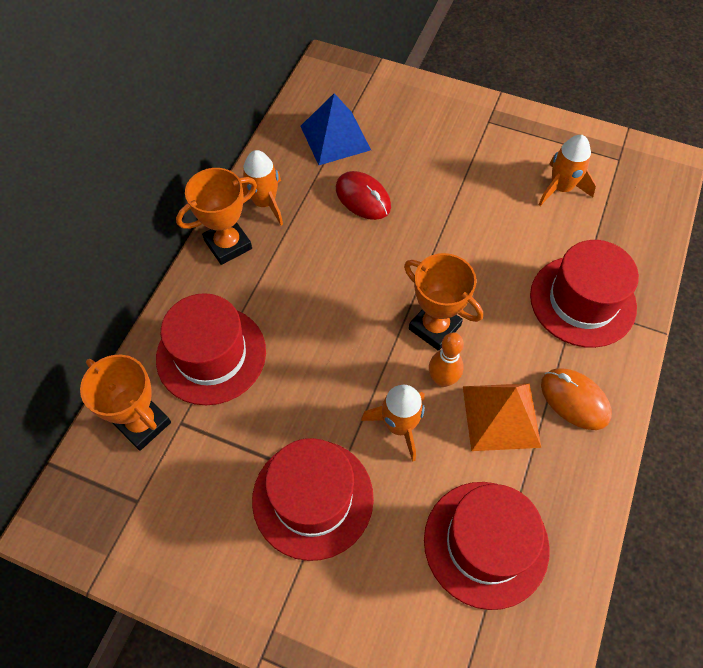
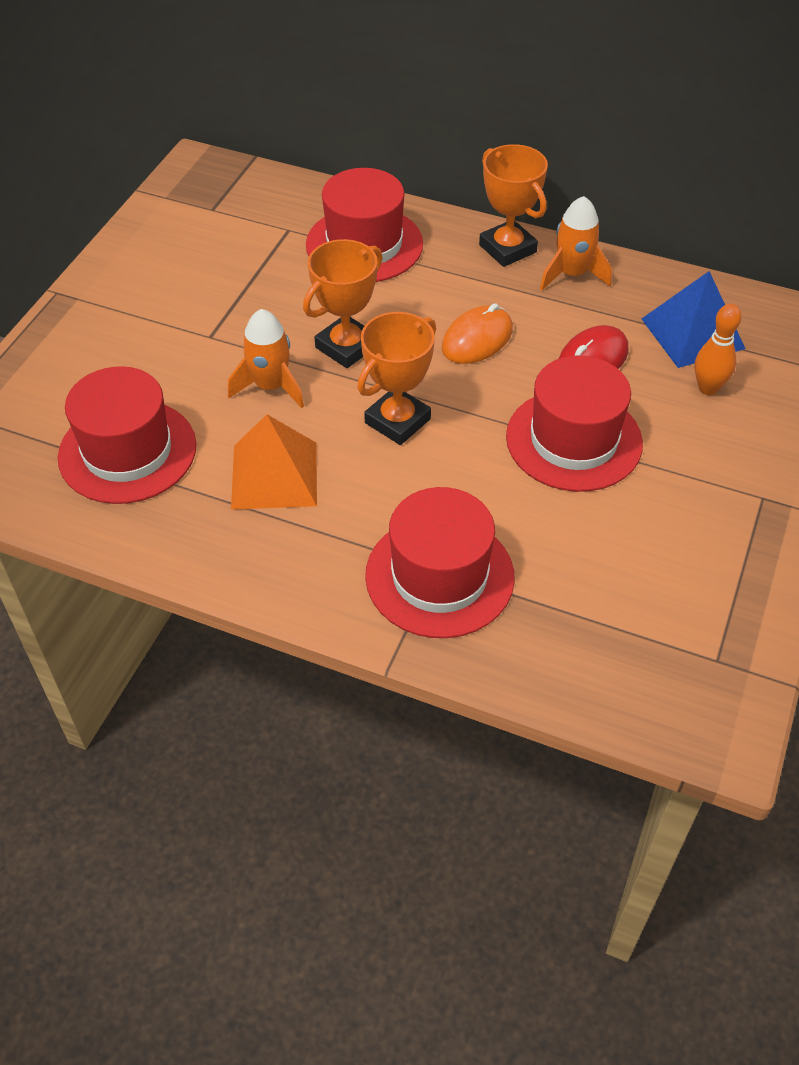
camera: 90 degrees right, 10 degrees down
(143, 423) = (290, 206): orange trophy -> orange trophy (346, 347)
(313, 498) = (197, 321): red hat -> red hat (574, 440)
(442, 379) = (326, 425): orange bowling pin -> orange bowling pin (708, 388)
(561, 188) = (642, 574): orange rocket -> none
(574, 400) = (290, 549): orange mouse -> orange mouse (477, 339)

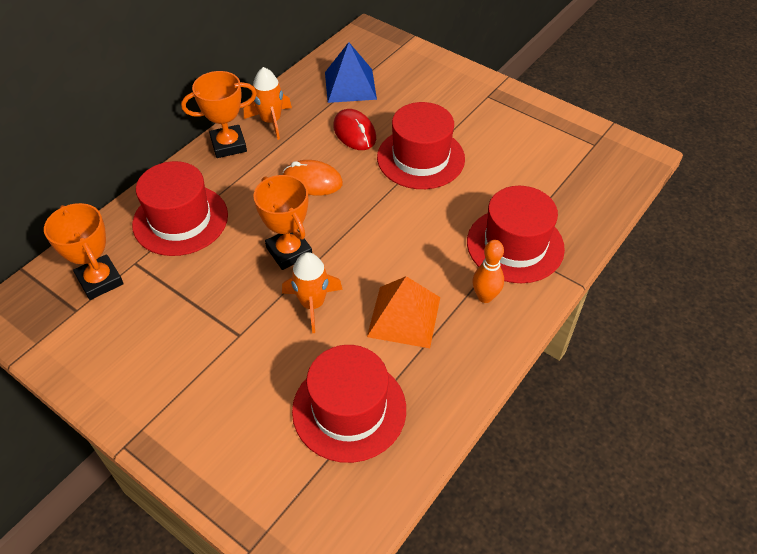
camera: 75 degrees left, 0 degrees up
(397, 421) = (375, 238): orange trophy -> orange trophy (100, 280)
(477, 339) = (312, 181): orange mouse -> orange mouse turned 45 degrees counterclockwise
(708, 388) = (398, 92): orange bowling pin -> orange bowling pin (485, 297)

